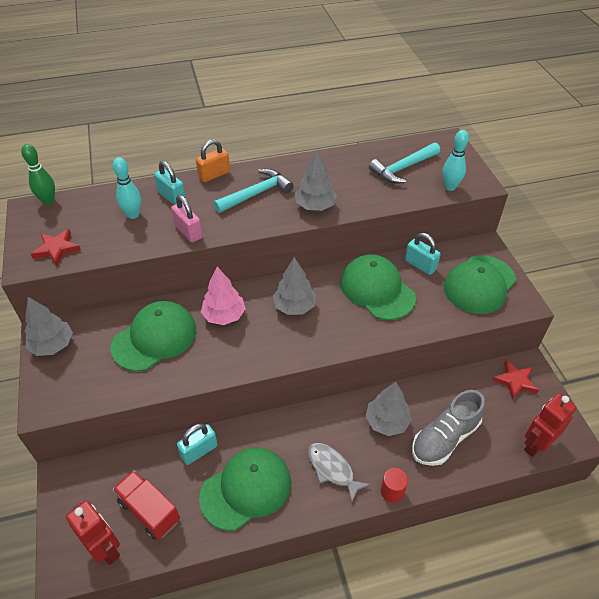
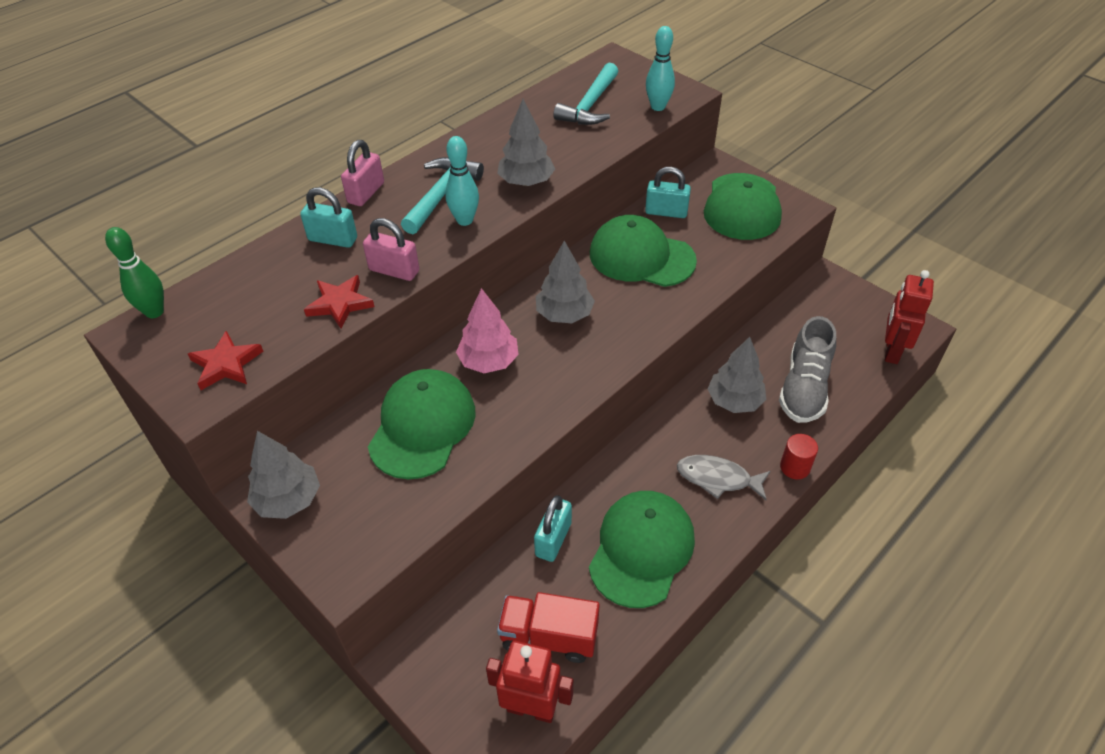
camera: 30 degrees left, 0 degrees up
(133, 215) = (298, 280): turquoise bowling pin -> turquoise bowling pin (464, 220)
(214, 175) = (366, 193): orange padlock -> pink padlock
(515, 381) = (826, 299): red star -> red star (340, 304)

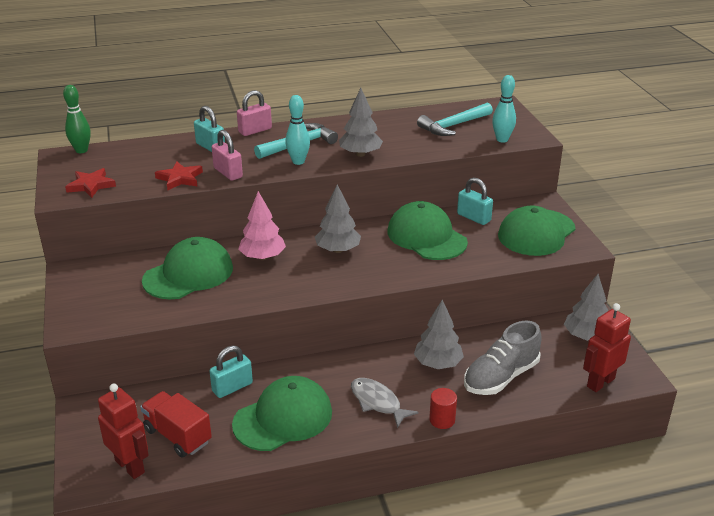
camera: 30 degrees right, 15 degrees down
(288, 500) = (80, 280): grey tree -> grey tree (586, 336)

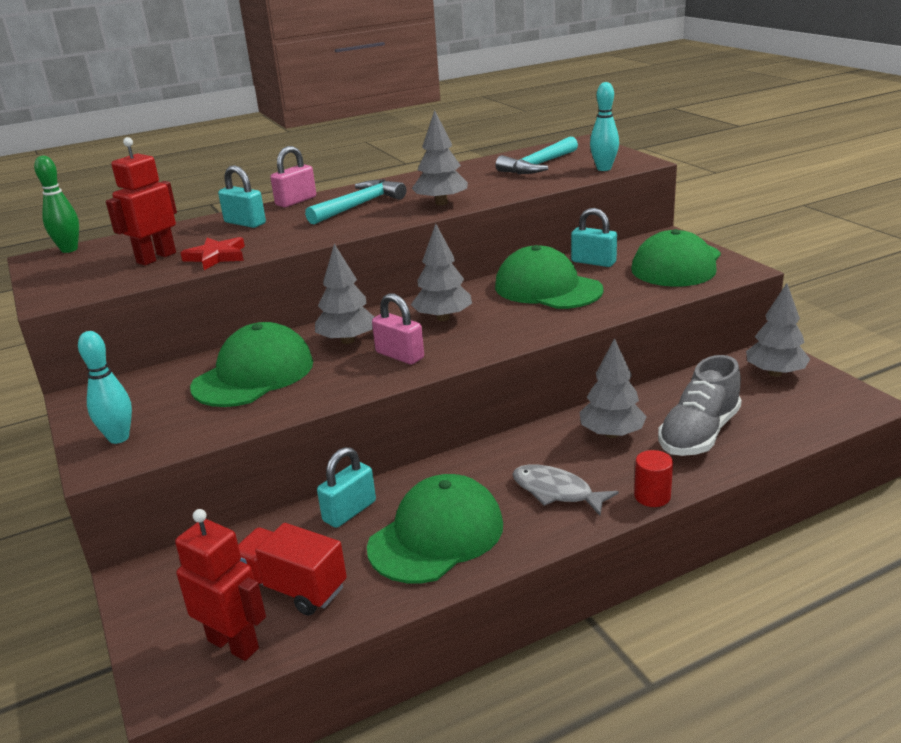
camera: 10 degrees left, 5 degrees down
(91, 185) = (93, 280): red star -> none
(228, 173) = (279, 242): pink padlock -> pink padlock (400, 355)
(262, 257) = (347, 340): pink tree -> grey tree
(298, 161) = (366, 220): turquoise bowling pin -> turquoise bowling pin (119, 438)
(600, 382) = (823, 417): red robot -> red robot (156, 258)

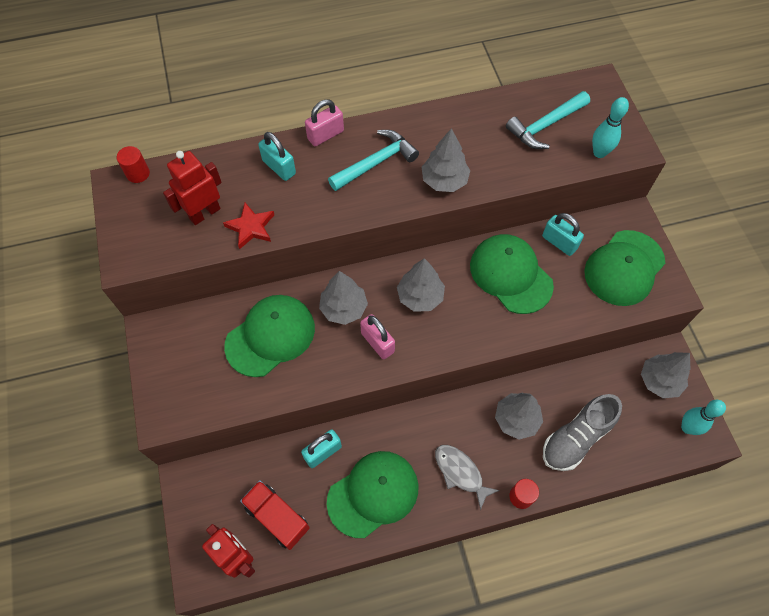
camera: 10 degrees right, 35 degrees up
(69, 249) = (138, 173): green bowling pin -> red cylinder
(119, 438) = (173, 392): turquoise bowling pin -> turquoise bowling pin (687, 427)

